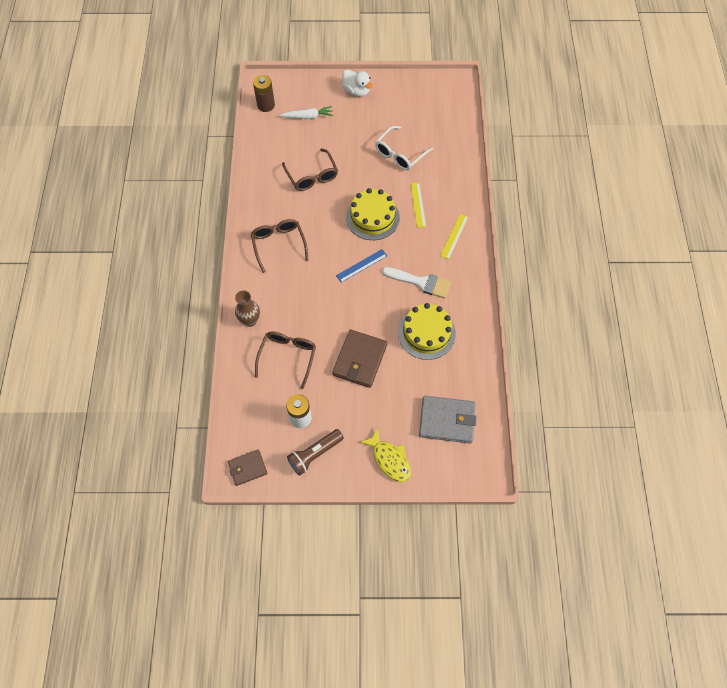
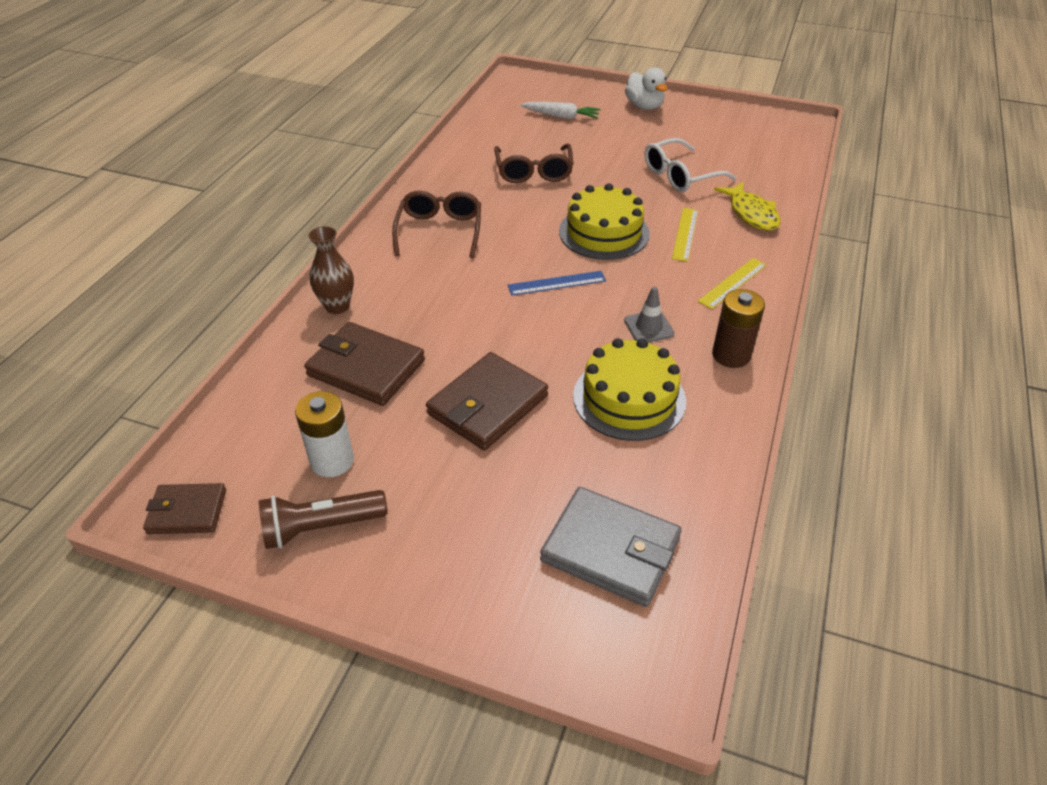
camera: 20 degrees right, 20 degrees down
(266, 105) = (509, 97): brown battery -> brown battery (731, 355)
(287, 357) = (366, 368): brown glasses -> brown wallet
(389, 459) = (460, 583): yellow fish -> yellow fish (751, 214)
(420, 282) = (648, 327): white brush -> grey traffic cone

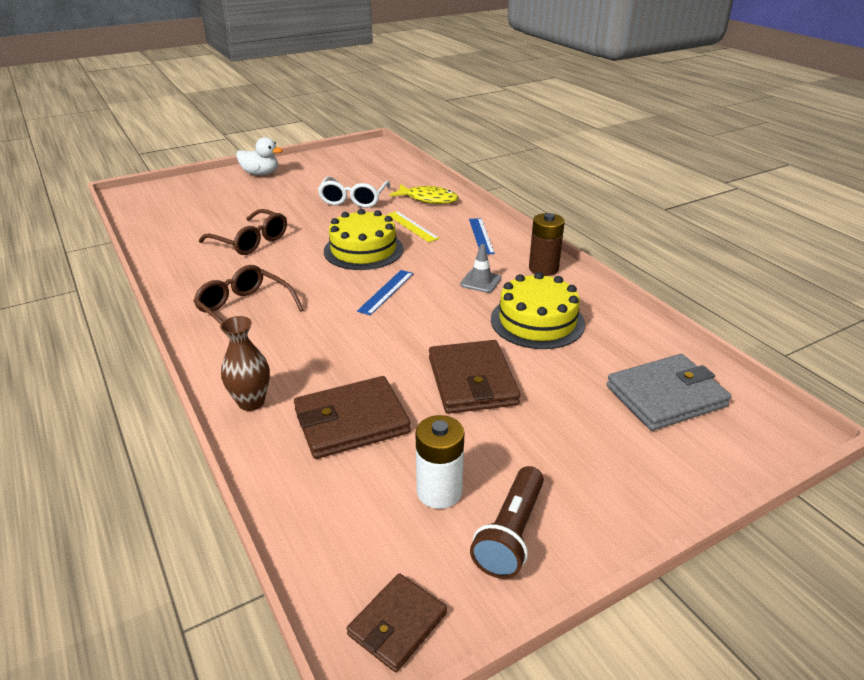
camera: 50 degrees left, 10 degrees down
(561, 116) = (210, 202): white carrot -> none
(733, 283) = (481, 236): yellow ruler -> blue ruler

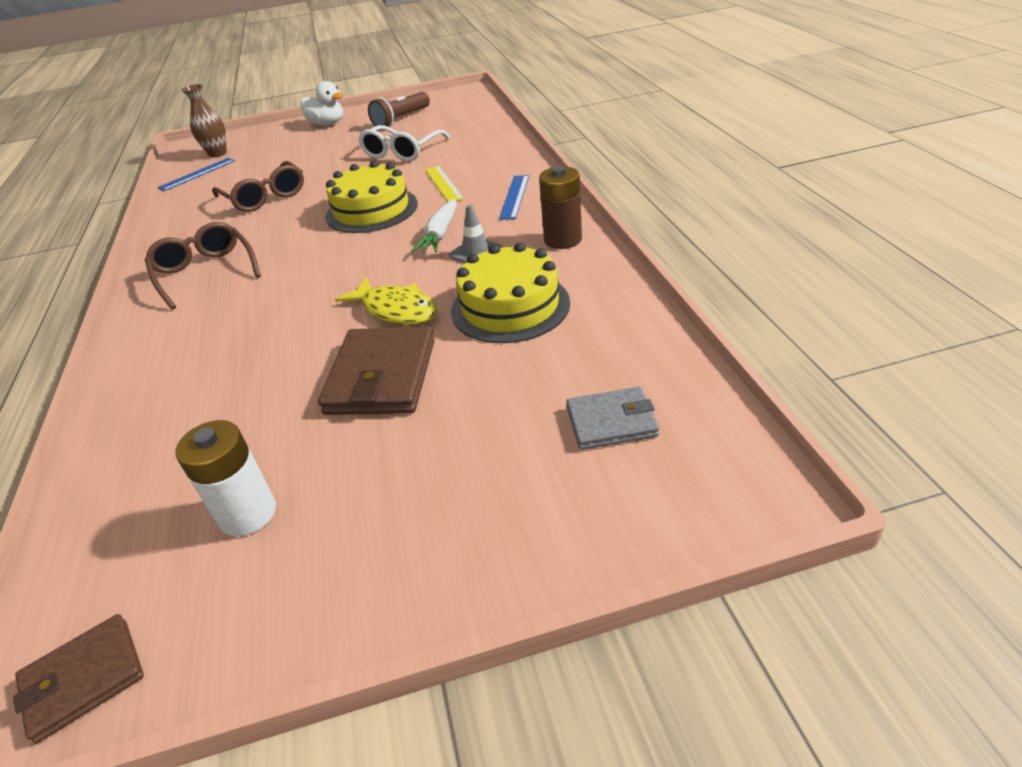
camera: 20 degrees right, 5 degrees up
(251, 402) = (136, 378): brown vase -> brown vase (217, 153)
(351, 421) = (217, 412): brown wallet -> none
(386, 292) = (362, 260): blue ruler -> blue ruler (197, 174)
(428, 199) = (483, 152): yellow fish -> yellow fish (396, 310)
(439, 268) = (440, 234): none -> white carrot
(511, 534) = (289, 585): brown flashlight -> brown flashlight (401, 120)
(666, 396) = (611, 422): grey wallet -> grey wallet, size x0.61

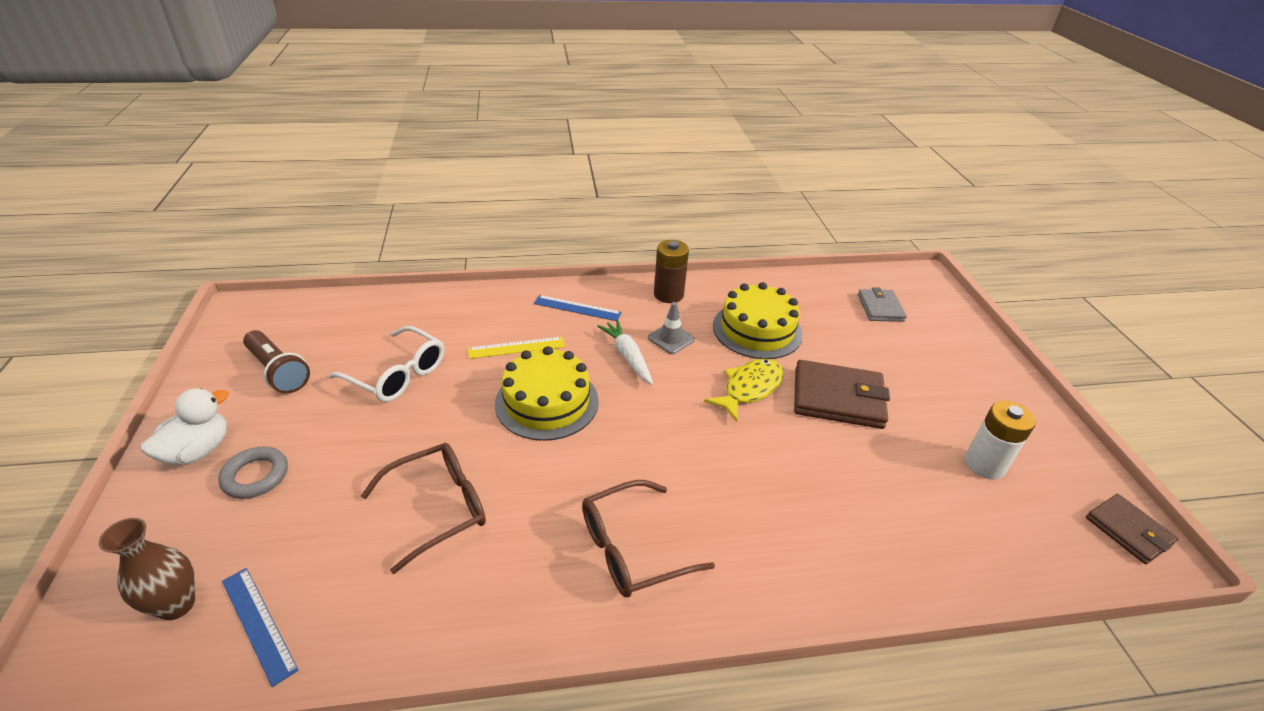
camera: 90 degrees left, 0 degrees up
(304, 142) = (255, 476): none -> grey ring
(440, 234) = (627, 357): white carrot -> white carrot turned 135 degrees counterclockwise

